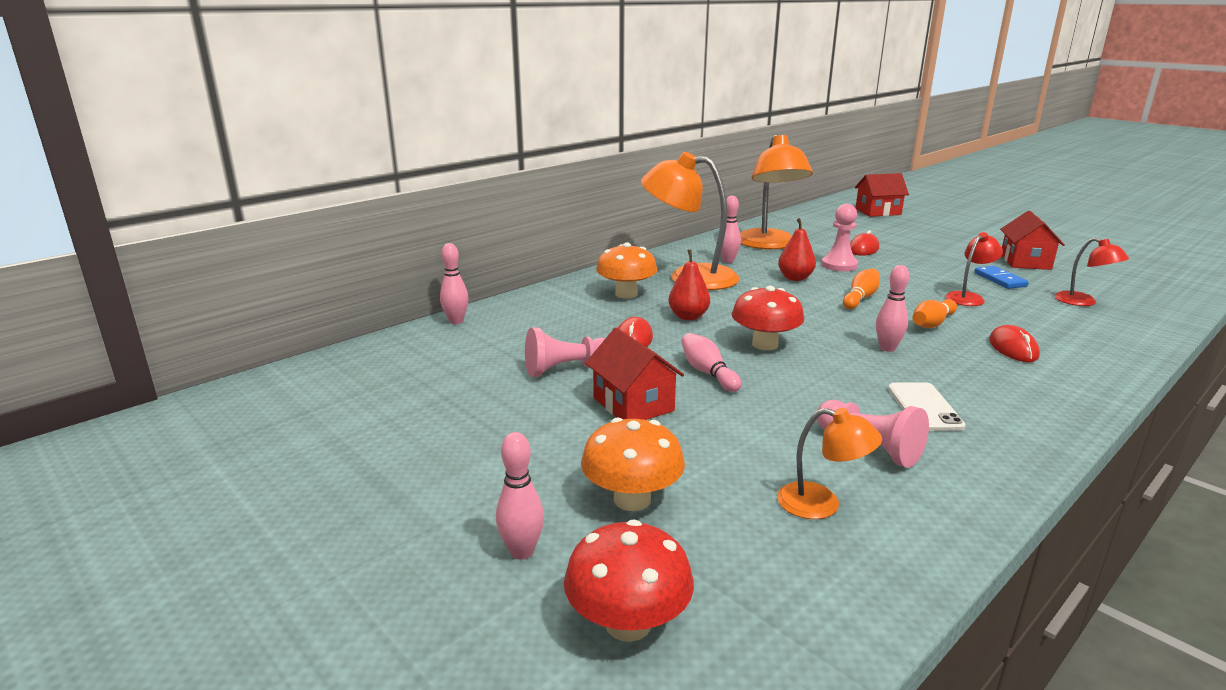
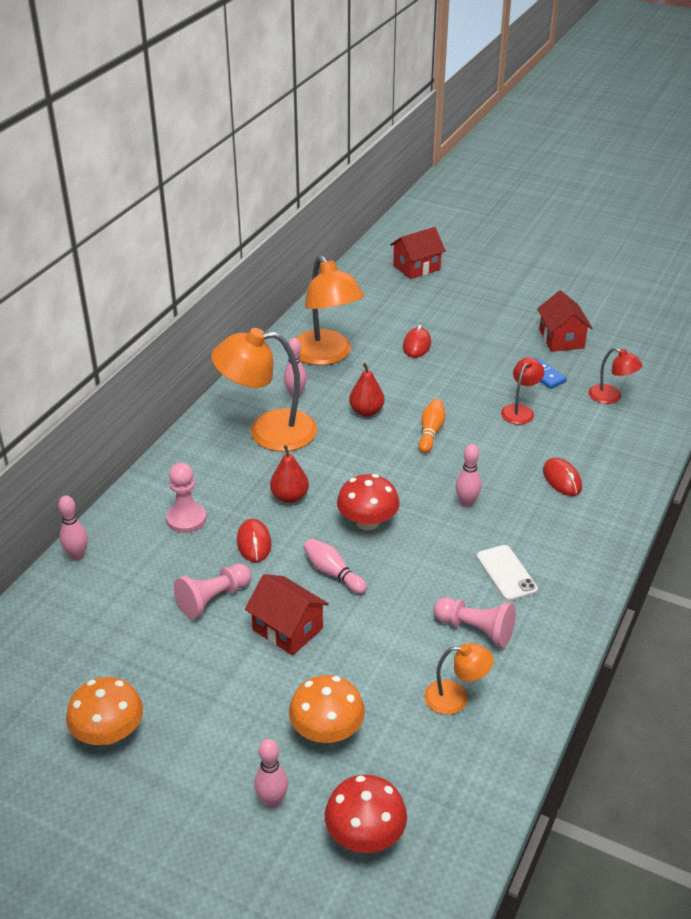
camera: 20 degrees left, 15 degrees up
(626, 294) = (219, 474): orange mushroom -> orange mushroom (109, 733)
(839, 265) = (401, 380): pink pawn -> pink pawn (186, 519)
(932, 323) = (496, 458): orange bowling pin -> none

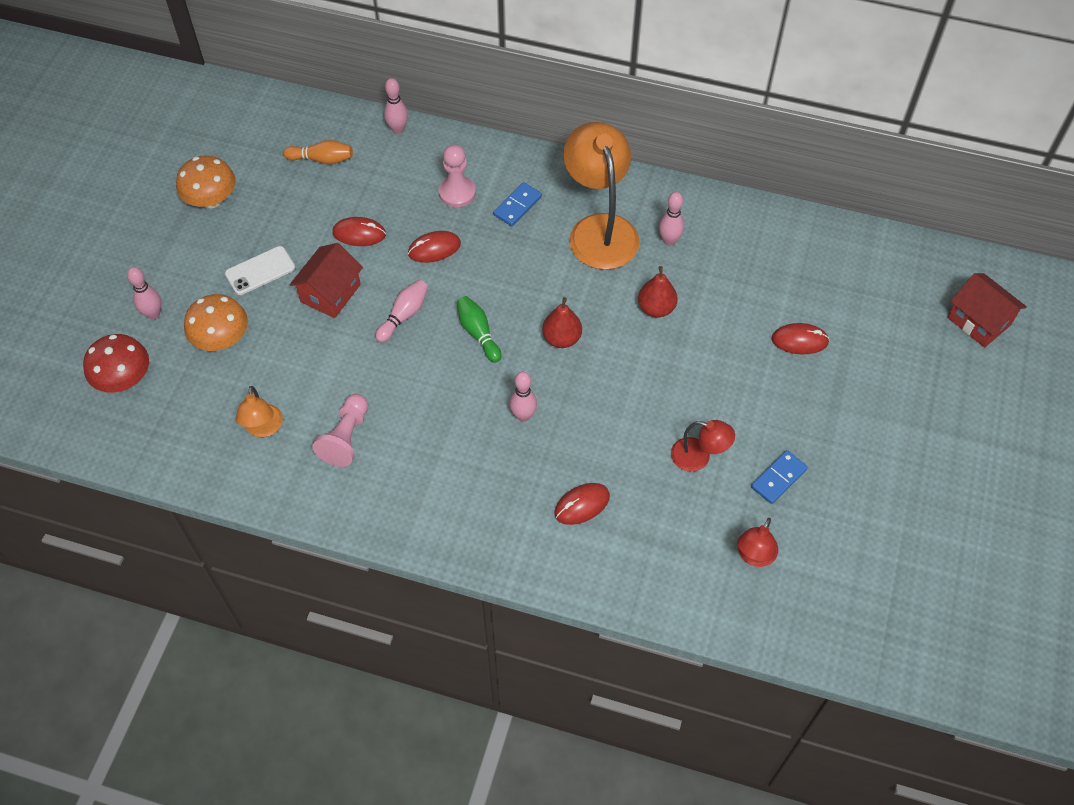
camera: 80 degrees right, 20 degrees up
(213, 599) = (359, 233): pink pawn -> red mouse
(220, 479) = (517, 206): none -> blue domino
(289, 497) = (503, 264): red pear -> red pear (562, 338)
(326, 356) = (749, 256): orange lamp -> none
(367, 522) = (478, 333): red mushroom -> green bowling pin
(431, 432) = (635, 372): orange bowling pin -> orange bowling pin (322, 159)
(506, 573) = (425, 458): white phone -> white phone (260, 271)
(561, 339) = (866, 497): red house -> none

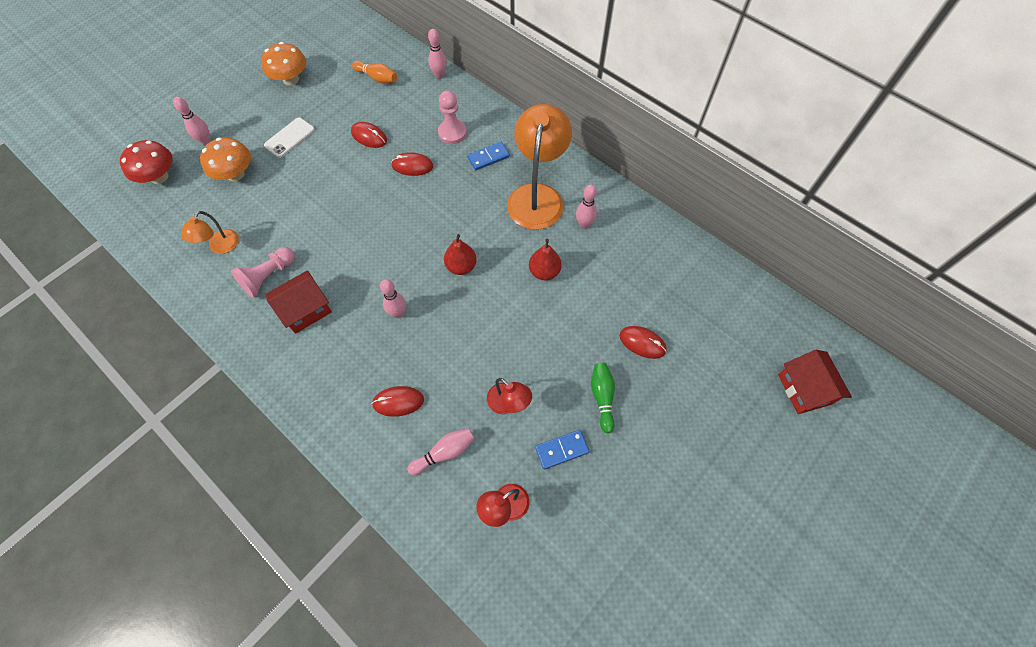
camera: 25 degrees right, 5 degrees up
(260, 271) = (290, 138): white phone -> white phone turned 45 degrees counterclockwise
(330, 293) = (324, 170): red house -> red house (305, 310)
(404, 315) = (362, 205): pink bowling pin -> pink bowling pin (444, 453)
(478, 333) = (405, 238): green bowling pin -> green bowling pin (602, 397)

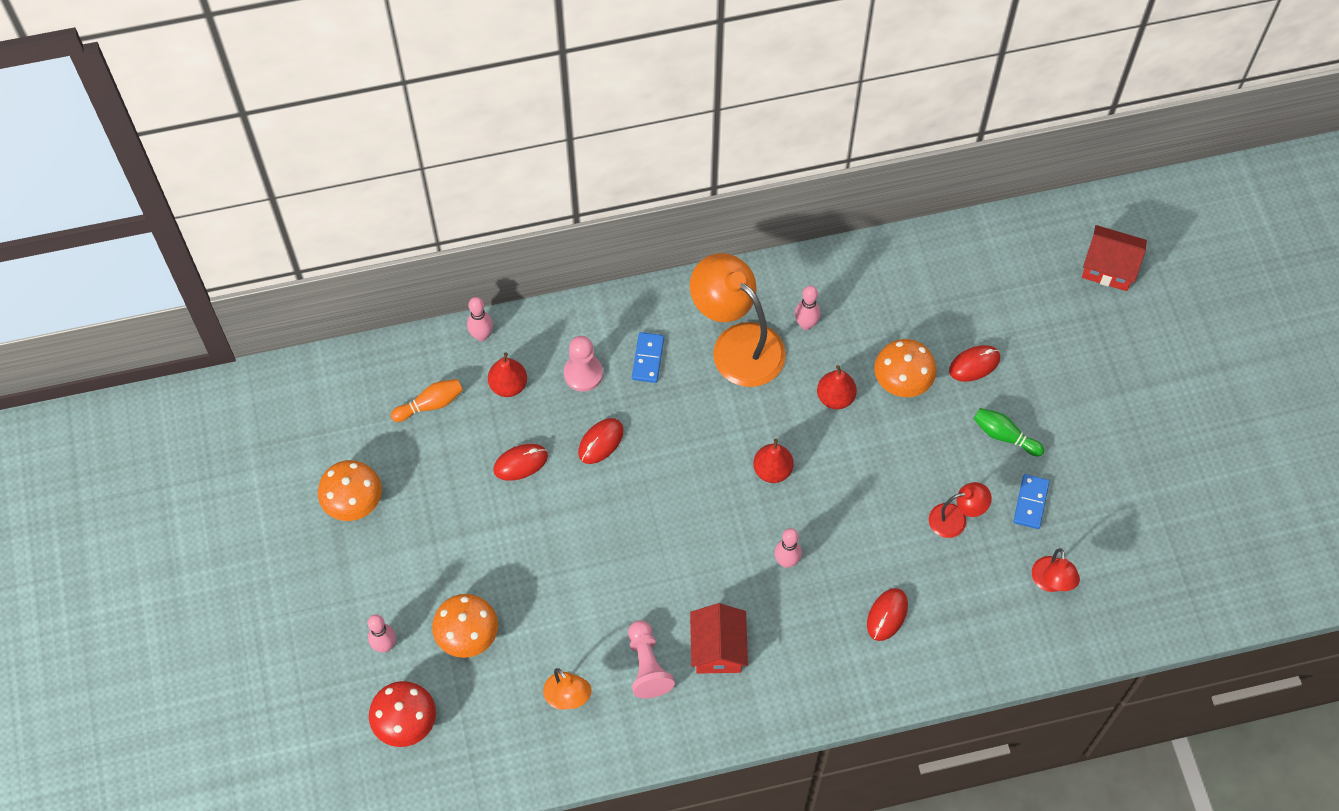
camera: 55 degrees left, 0 degrees up
(290, 138) = (454, 549): white phone -> none
(416, 104) = (508, 385): none -> red pear
(444, 453) = (967, 603): pink bowling pin -> none
(590, 304) = (902, 381): none -> orange mushroom

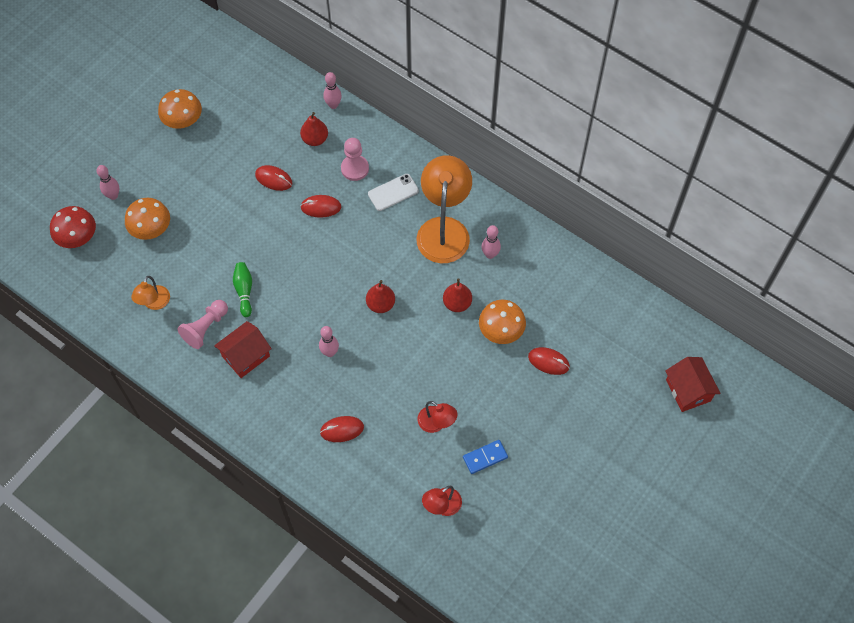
camera: 50 degrees right, 0 degrees up
(430, 404) = (270, 112): orange bowling pin -> none
(648, 358) = (393, 192): blue domino -> white phone
(1004, 436) = (516, 411): green bowling pin -> green bowling pin (244, 291)

